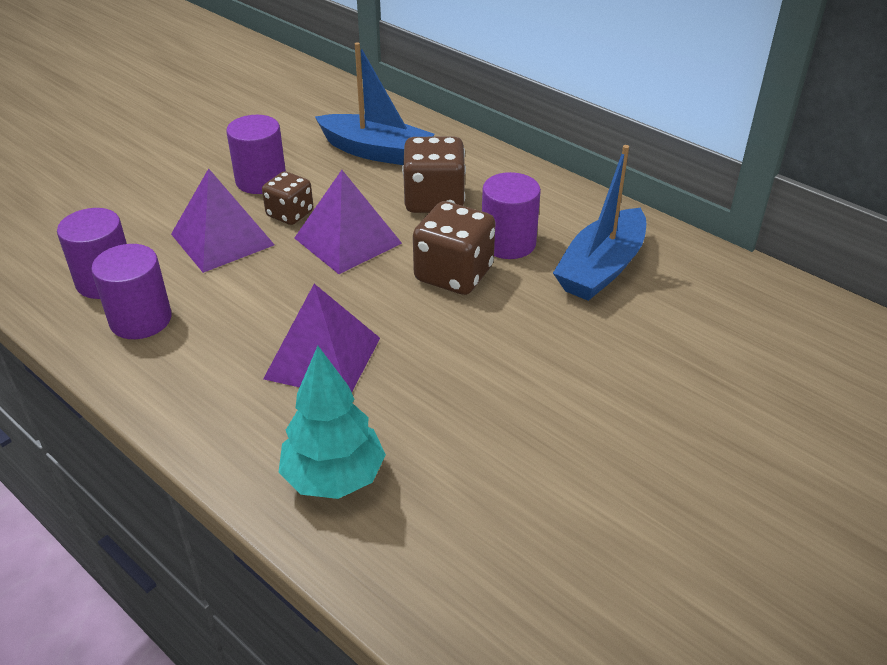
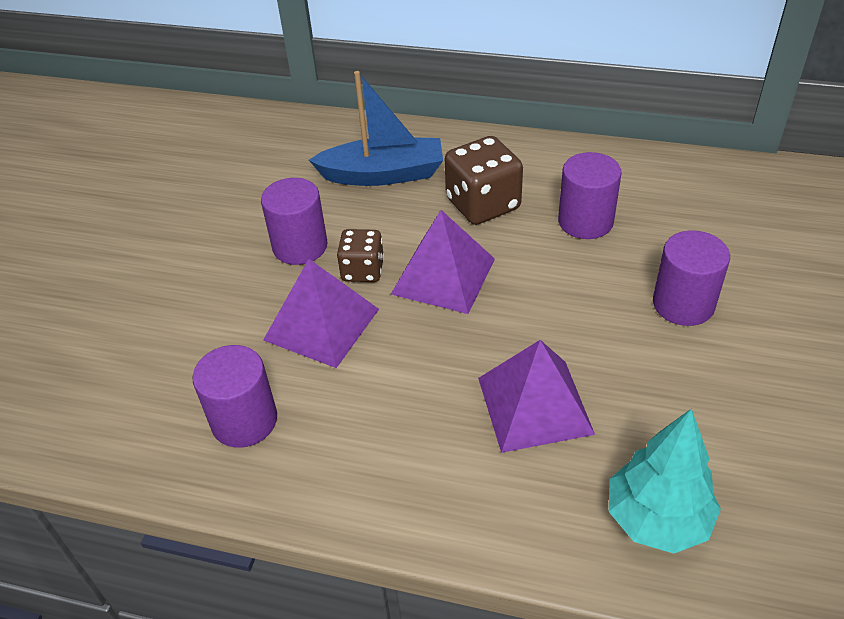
camera: 25 degrees left, 5 degrees up
(140, 320) = (322, 446): purple cylinder -> purple cylinder (683, 304)
(453, 274) = (568, 271): brown dice -> none
(601, 268) = (681, 215): blue boat -> none

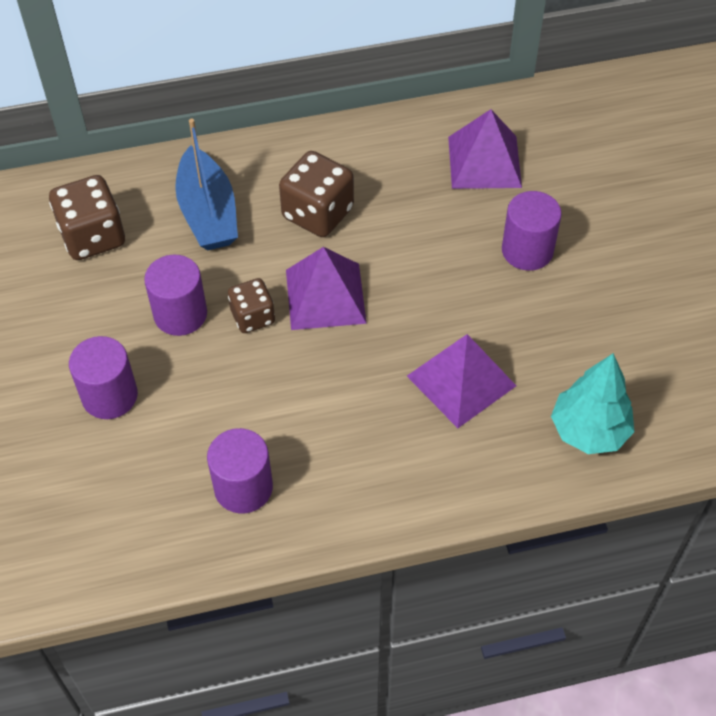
camera: 30 degrees left, 10 degrees up
(273, 163) = (93, 237): none -> brown dice
(321, 324) = (250, 380): purple pyramid -> purple pyramid (484, 162)
(383, 174) = (208, 213): blue boat -> blue boat turned 105 degrees clockwise
(585, 221) = (413, 200): purple cylinder -> purple cylinder (109, 396)

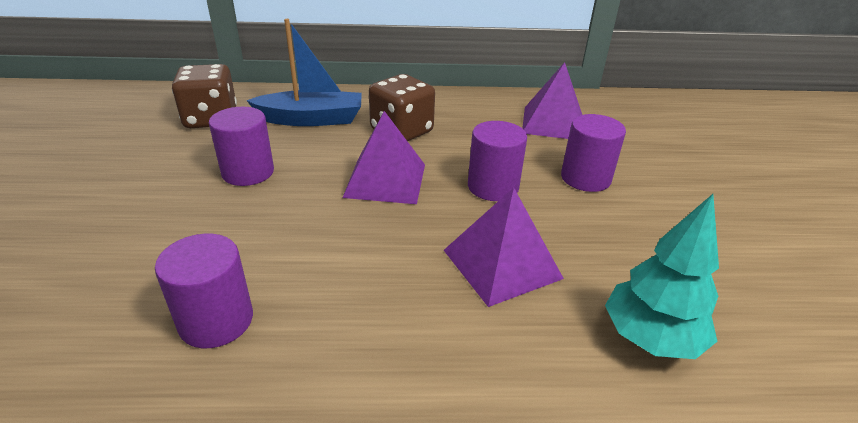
camera: 10 degrees right, 20 degrees down
(109, 396) = (140, 217): purple cylinder -> purple cylinder (493, 187)
(208, 213) = (311, 119): blue boat -> blue boat turned 90 degrees counterclockwise
(253, 317) = (311, 183): brown dice -> none

